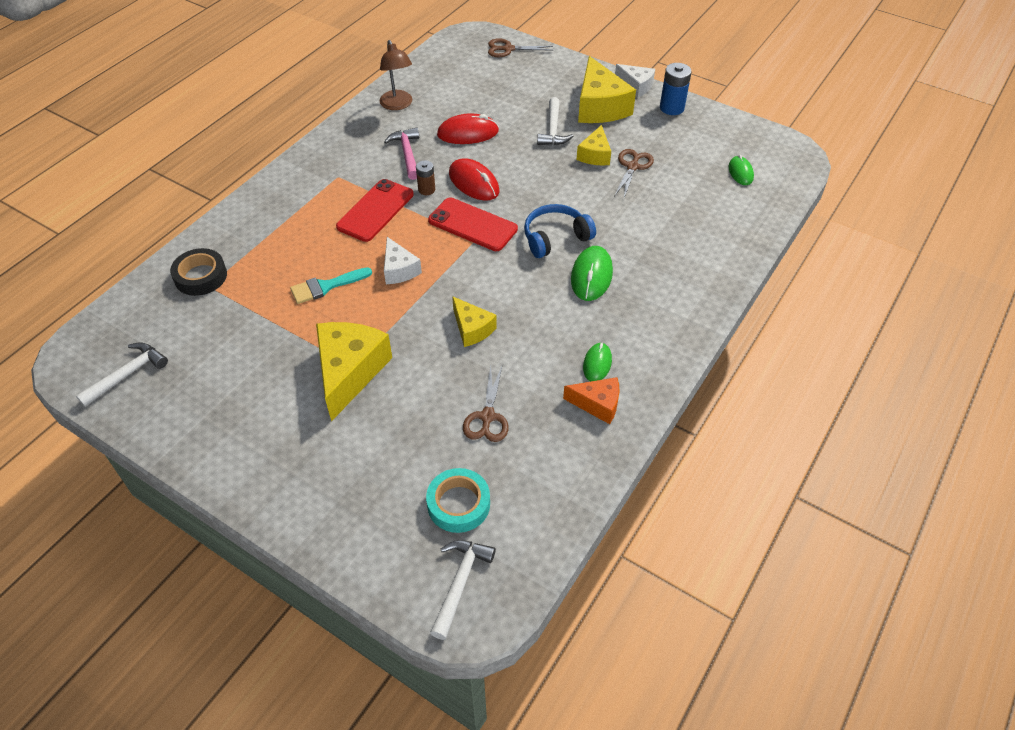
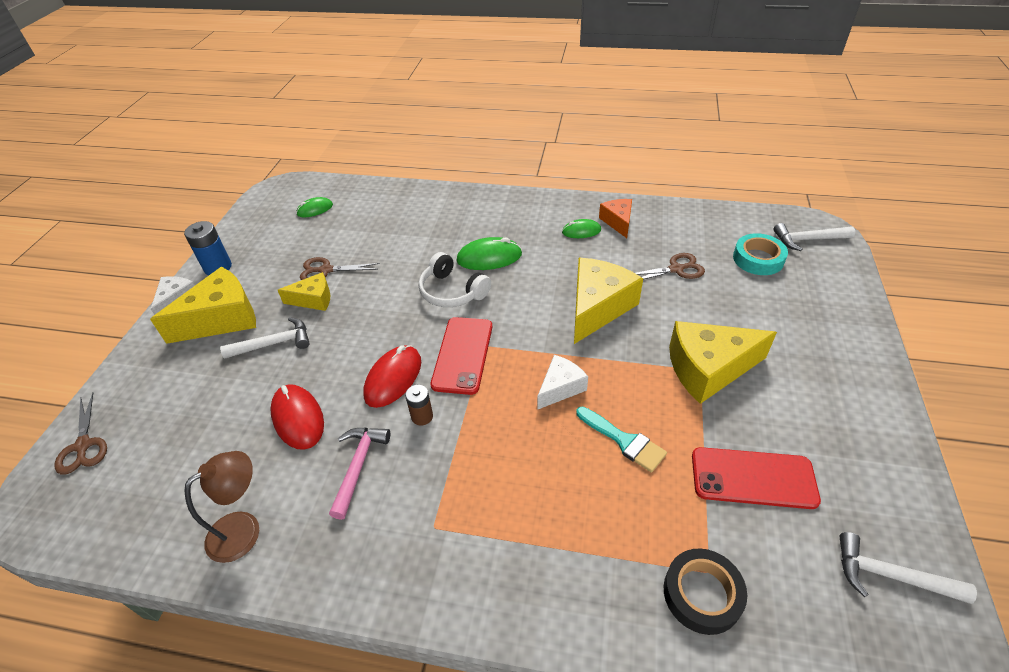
camera: 110 degrees left, 5 degrees down
(375, 210) = (480, 451): red phone -> red phone (753, 478)
(407, 154) = (358, 466): pink hammer -> pink hammer turned 135 degrees clockwise
(472, 329) = (597, 307): yellow cheese -> yellow cheese, size x1.78
(555, 237) = (452, 291): blue headphones -> white headphones

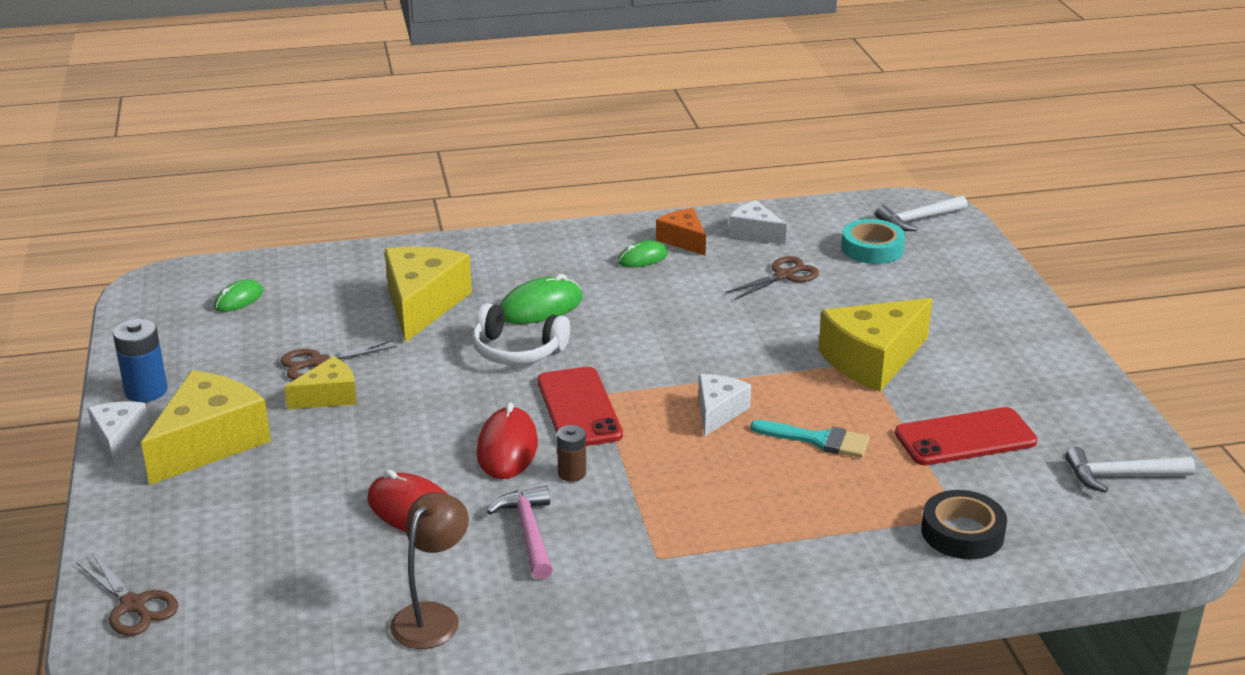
camera: 25 degrees left, 15 degrees down
(274, 343) = (313, 451): white hammer -> none
(597, 307) = (713, 330): yellow cheese -> yellow cheese (422, 304)
(673, 226) = (754, 233): none -> white cheese

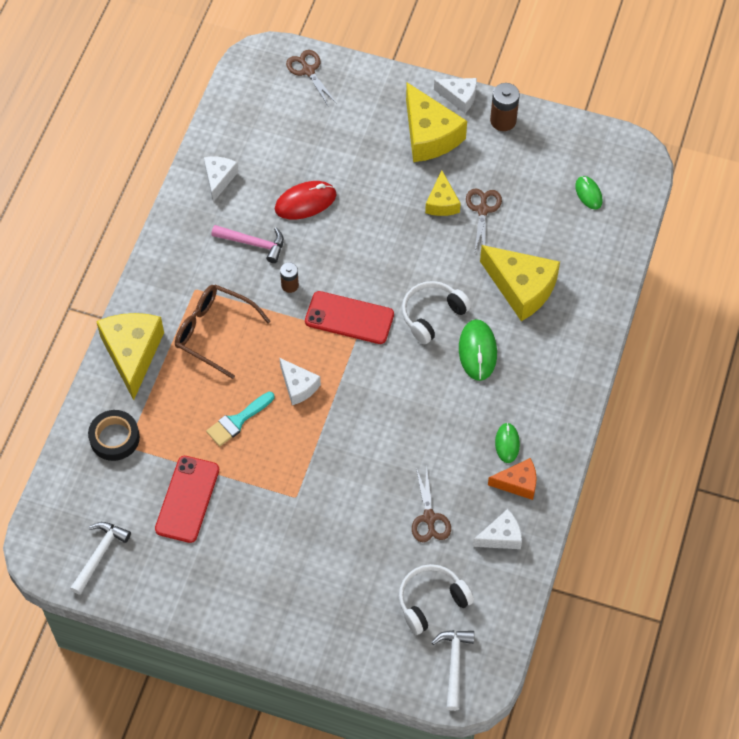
camera: 120 degrees right, 30 degrees up
(133, 605) = (308, 71): brown scissors -> brown scissors turned 75 degrees clockwise
(146, 391) = (503, 120): blue battery -> brown battery
(432, 616) = (219, 179): brown lamp -> white cheese
(507, 448) = (333, 266): red mouse -> none
(710, 511) = (214, 332): none -> brown glasses
(872, 248) = (431, 601): turquoise tape -> white headphones
(872, 360) = (295, 504): yellow cheese -> yellow cheese (132, 354)

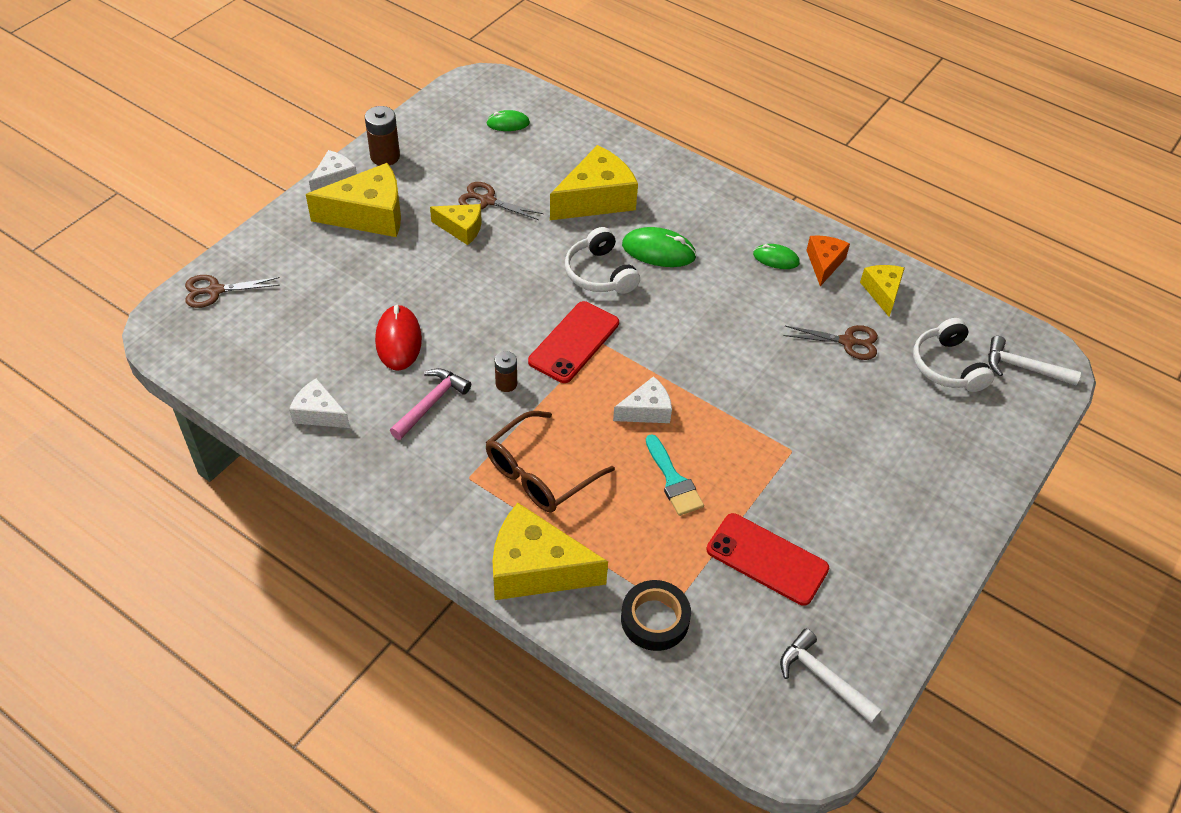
camera: 75 degrees left, 10 degrees down
(501, 536) = (882, 292): white cheese -> yellow cheese

